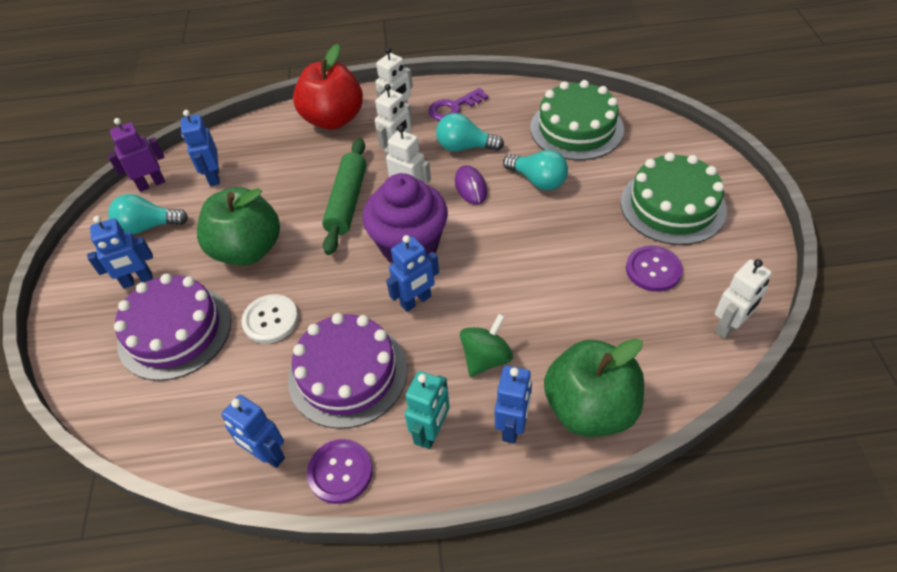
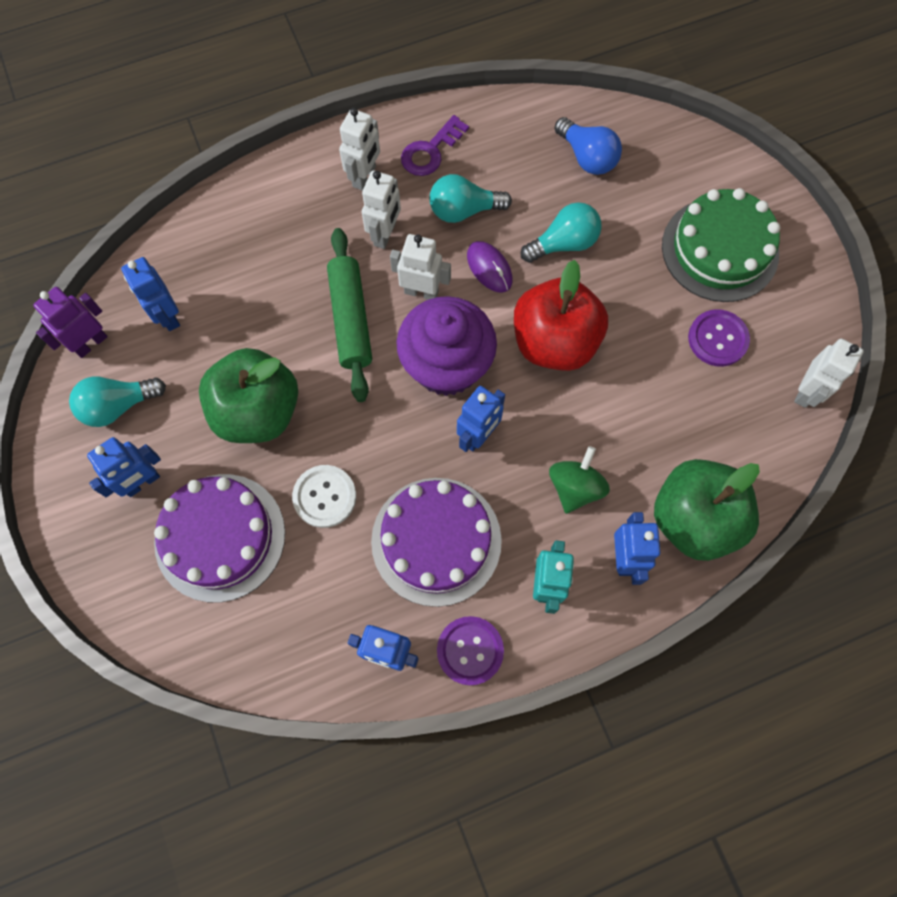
camera: 20 degrees left, 20 degrees up
(333, 119) = (285, 197): red apple -> red apple (554, 342)
(538, 180) = (563, 243): turquoise light bulb -> turquoise light bulb turned 45 degrees counterclockwise
(576, 128) = (587, 157): green cake -> blue light bulb

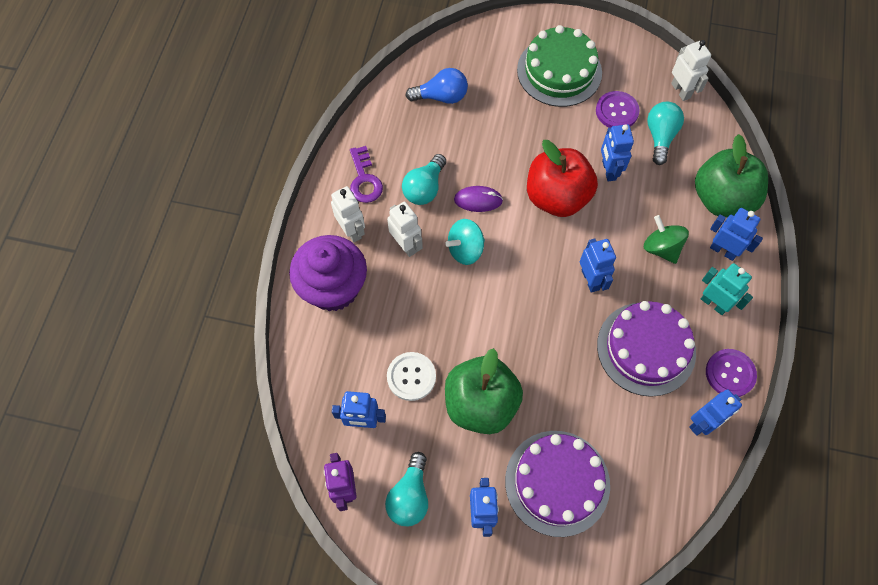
camera: 55 degrees left, 5 degrees down
(324, 497) = (572, 398): white button -> white button (411, 377)
(351, 319) = (454, 304): green rolling pin -> none
(421, 292) = (465, 249): white robot -> turquoise spinning top
(446, 366) = (529, 268): purple cupcake -> purple cupcake (333, 288)
(563, 243) = (492, 148): turquoise light bulb -> turquoise light bulb (660, 137)
(631, 375) = (608, 170): none -> blue robot

